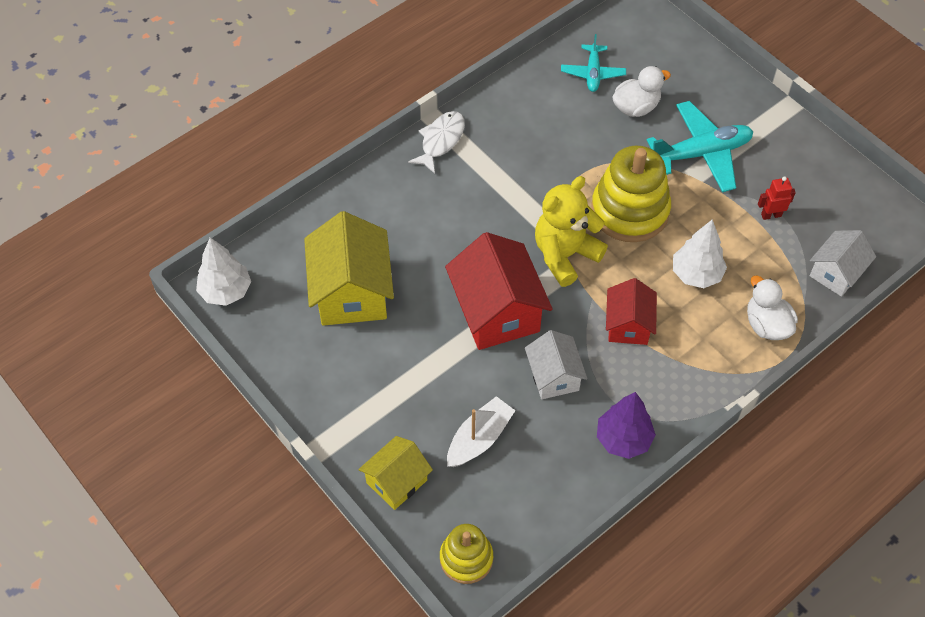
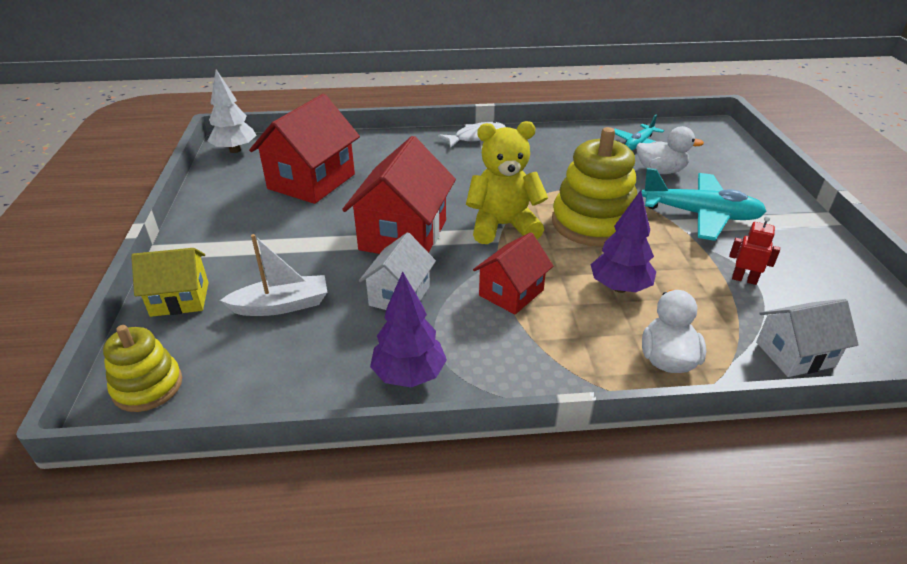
camera: 35 degrees right, 20 degrees down
(351, 292) = (311, 181): yellow house -> red house
(696, 274) = (619, 287): white tree -> purple tree

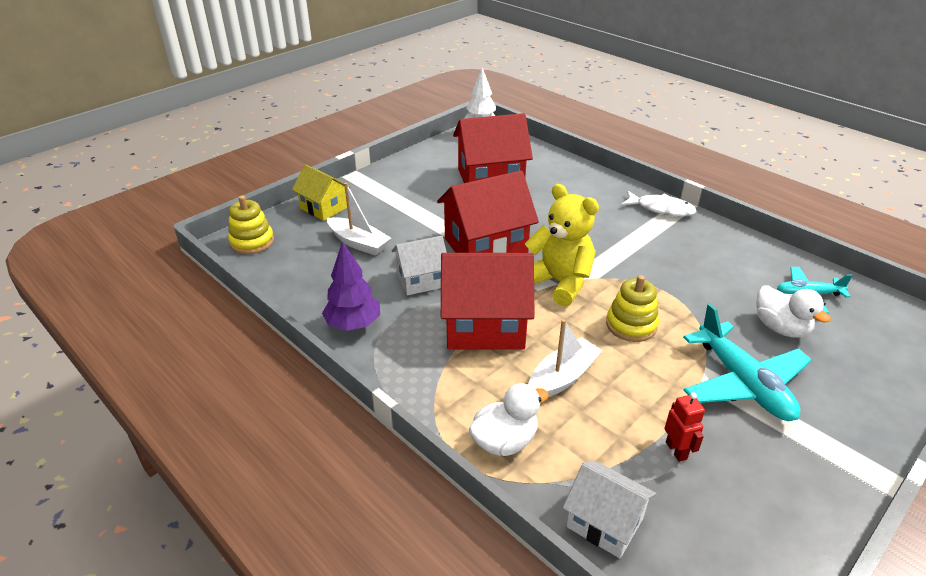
camera: 50 degrees right, 0 degrees up
(511, 293) = (485, 326): red house -> red house, size x1.69
(593, 223) = (631, 325): yellow stacking toy -> yellow stacking toy, size x0.59
(619, 287) = (562, 378): purple tree -> white boat

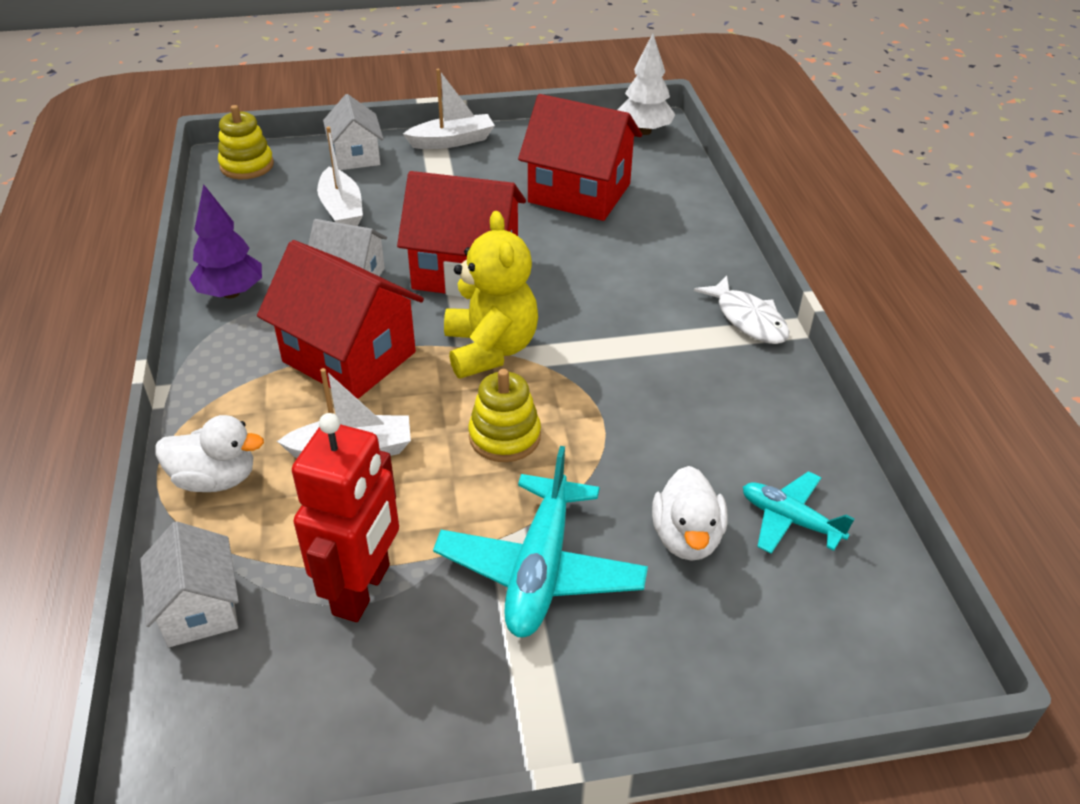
camera: 35 degrees right, 5 degrees up
(324, 208) = (356, 156): yellow house -> white house
(375, 177) = (452, 141): none -> white boat
(676, 450) = (362, 590): red robot -> red robot, size x2.14

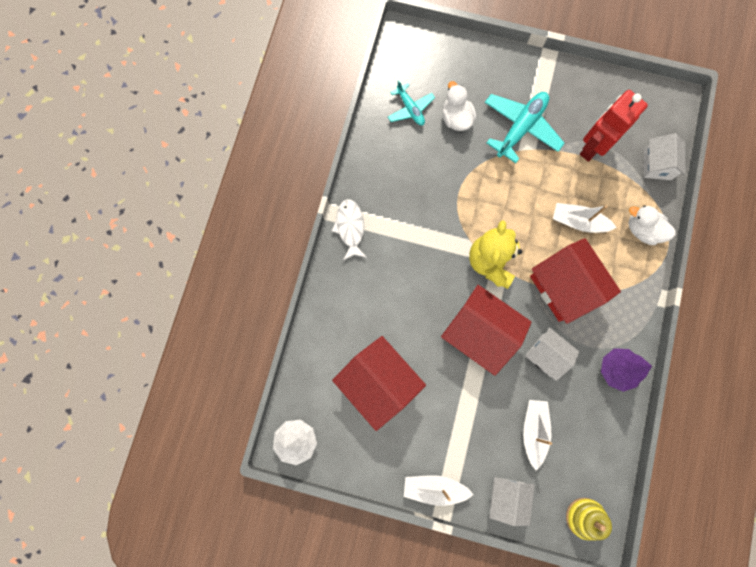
camera: 155 degrees left, 35 degrees up
(504, 436) = (507, 201): yellow stacking toy -> none
(686, 537) = (456, 118): white duck -> white duck turned 45 degrees counterclockwise

